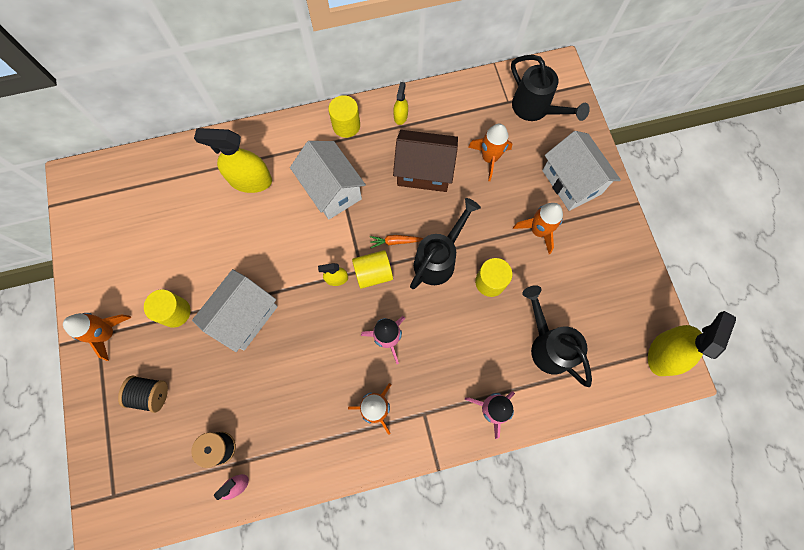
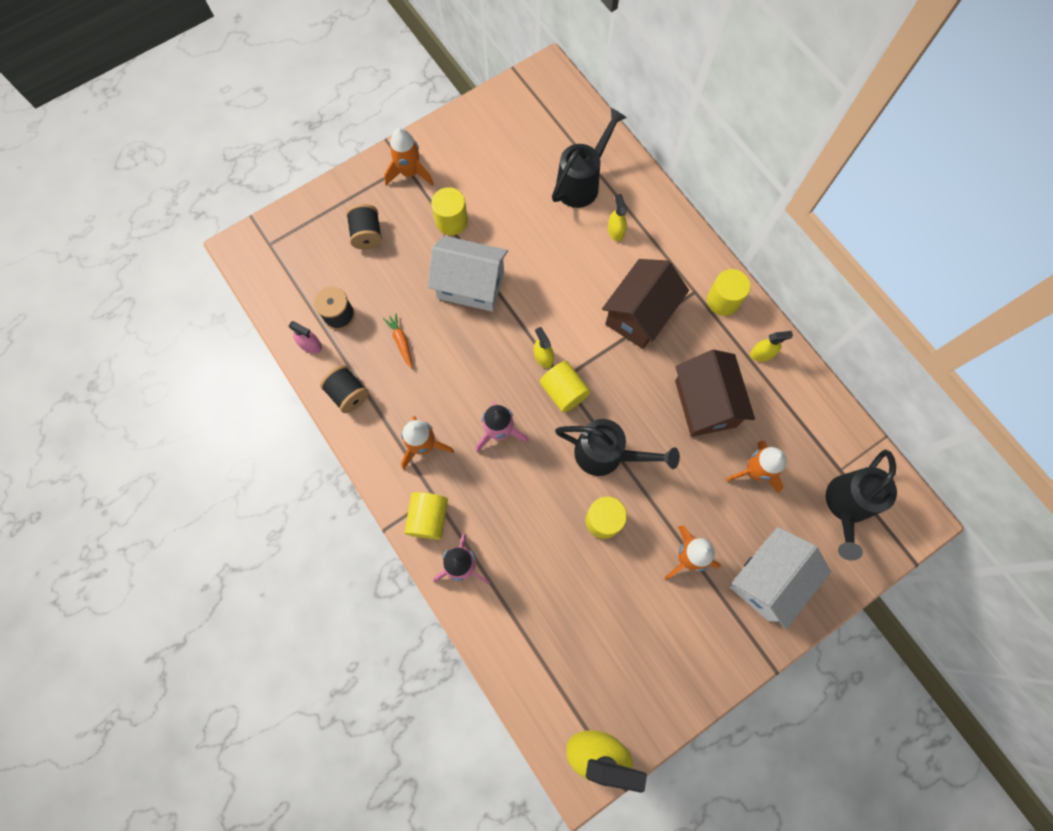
camera: 70 degrees right, 0 degrees up
(250, 180) = (616, 231): yellow spray bottle -> yellow spray bottle, size x0.49
(301, 463) = (348, 394): none -> black spool
(332, 190) = (639, 315): white house -> brown house
(395, 241) = (608, 402): orange carrot -> orange carrot (401, 342)
(441, 425) = (428, 518): none -> yellow cylinder
(547, 345) = (554, 608): black watering can -> black watering can (582, 183)

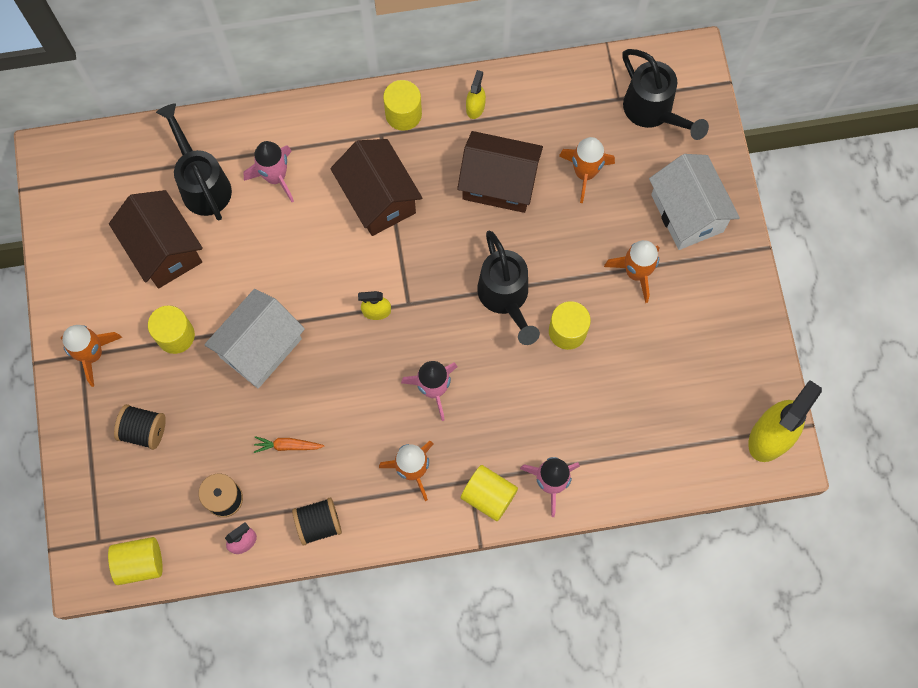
camera: 65 degrees left, 0 degrees up
(515, 181) = (164, 250): none -> brown house
(563, 392) = (422, 308): yellow cylinder -> yellow cylinder (140, 563)
(607, 455) = (505, 298): black watering can -> black watering can turned 120 degrees clockwise
(616, 231) = (275, 177): yellow spray bottle -> pink rocket

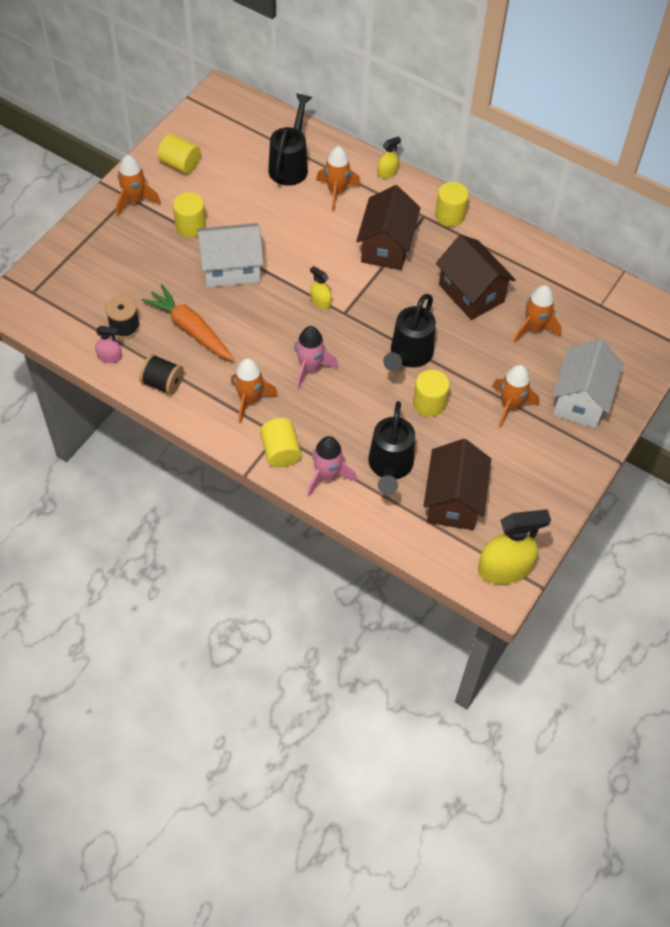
camera: 40 degrees right, 15 degrees down
(140, 563) = (42, 321): yellow cylinder -> yellow cylinder (180, 164)
(144, 430) = (119, 258): black spool -> none
(164, 250) = (232, 181): brown house -> brown house (453, 500)
(275, 177) = (336, 192): pink rocket -> orange rocket
(288, 446) = (191, 329): orange carrot -> orange carrot, size x2.07
(475, 107) = (499, 243): yellow spray bottle -> yellow spray bottle (387, 172)
(653, 112) = (617, 328): black watering can -> black watering can (390, 467)

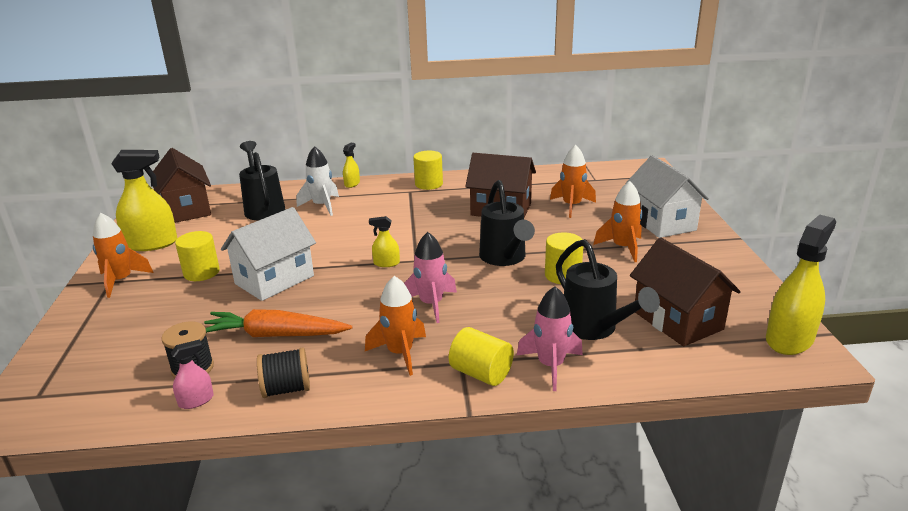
camera: 35 degrees left, 30 degrees down
(180, 164) = (152, 243): yellow cylinder -> yellow spray bottle
(336, 192) = (322, 206): orange rocket -> white rocket
(386, 246) = (401, 214): brown house -> brown house (187, 209)

